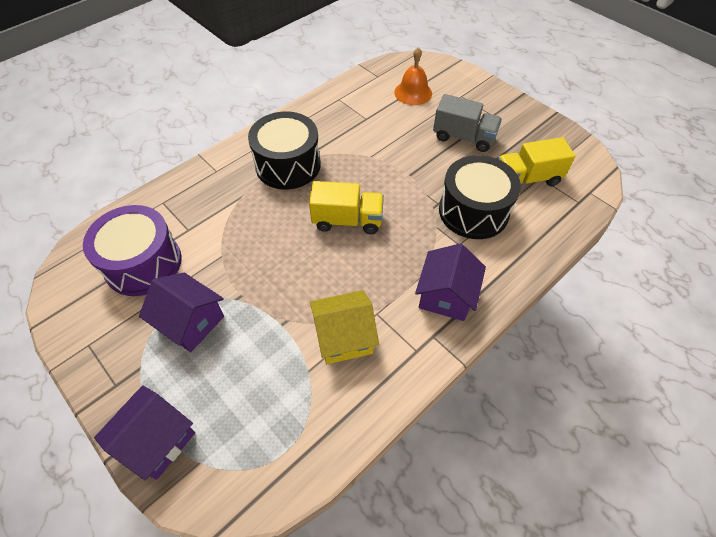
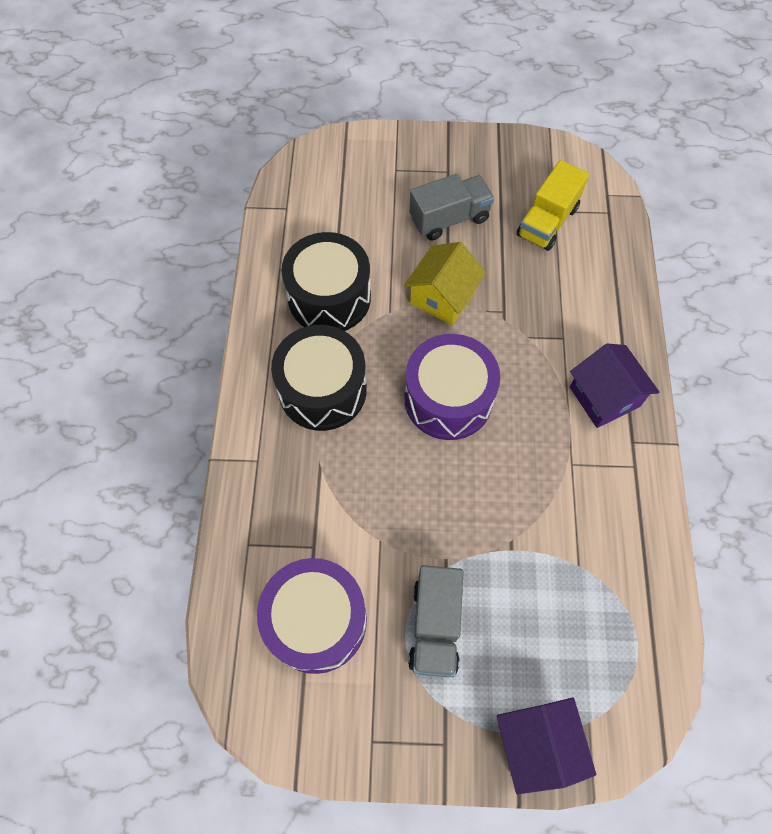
camera: 45 degrees left, 10 degrees up
(191, 322) = (435, 626): purple house -> grey truck
(344, 337) = (571, 509): yellow house -> yellow house (442, 297)
(347, 220) = (448, 399): yellow truck -> purple drum
(413, 92) = (345, 202): orange bell -> none
(473, 211) = (540, 294): black drum -> black drum (329, 297)

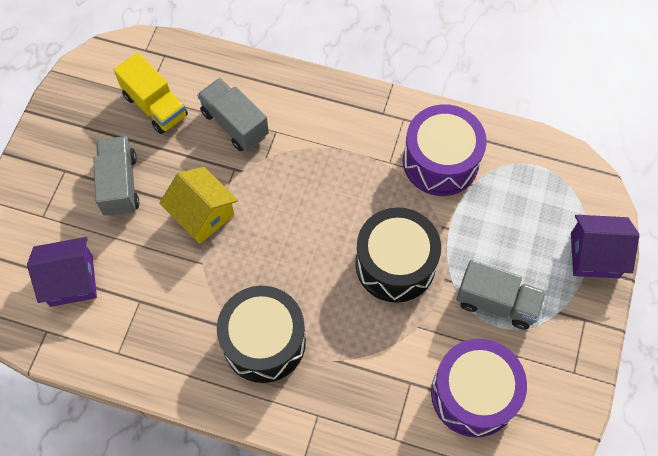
camera: 75 degrees left, 0 degrees up
(329, 297) = (168, 313): black drum -> black drum (395, 264)
(448, 399) = (305, 238): purple drum -> purple drum (440, 161)
(556, 297) = (234, 124): none -> grey truck
(604, 397) = (338, 119): purple house -> purple house (71, 280)

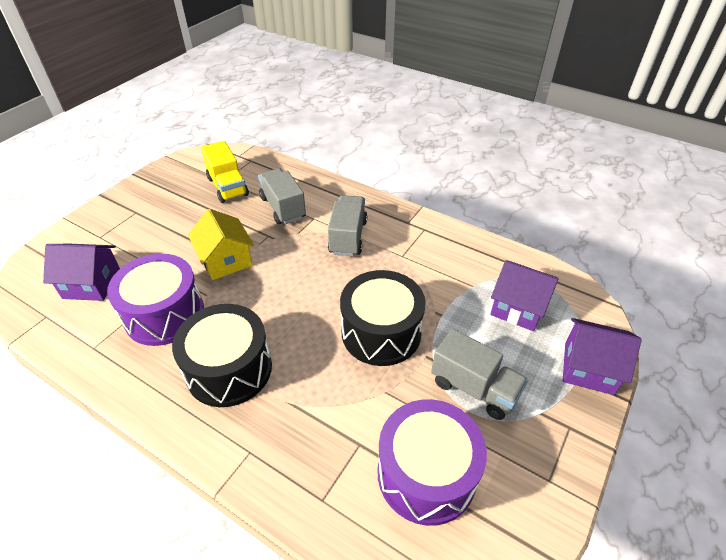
camera: 15 degrees right, 20 degrees down
(119, 184) = (171, 228): grey truck -> grey truck (348, 237)
(440, 161) = (448, 263): purple drum -> purple drum (164, 314)
(520, 201) = (518, 307): none -> purple house

